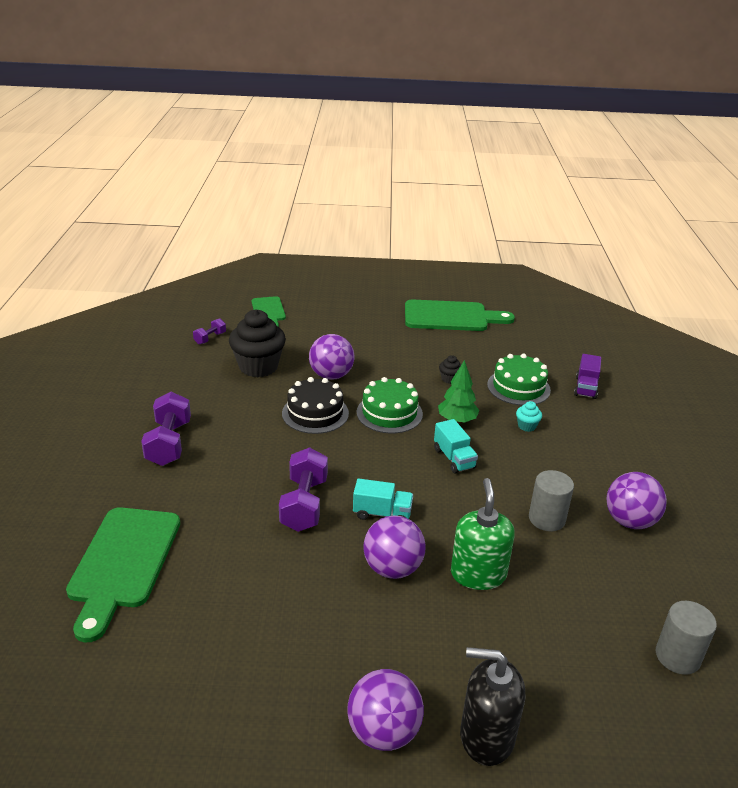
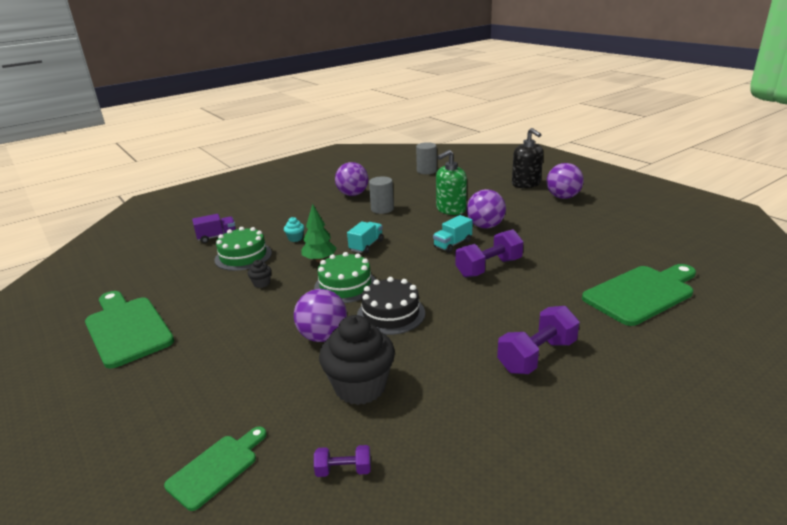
camera: 125 degrees left, 5 degrees down
(382, 513) = (452, 244): turquoise truck -> turquoise truck turned 105 degrees counterclockwise

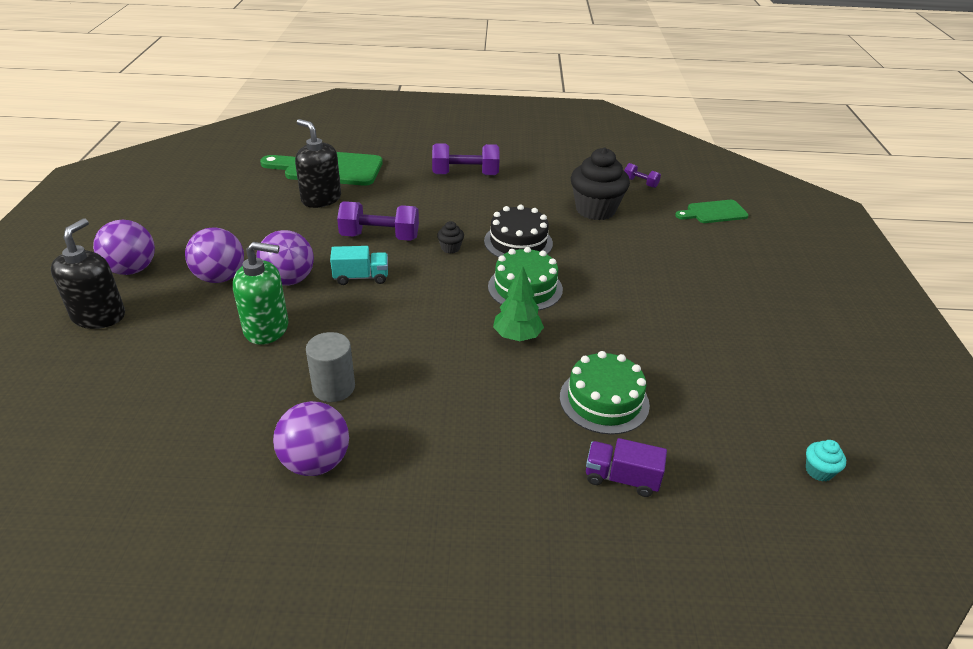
camera: 145 degrees left, 10 degrees up
(127, 328) = (779, 353): green cutting board -> none
(261, 283) = (607, 338): black cupcake -> black cupcake (450, 248)
(295, 238) = (511, 396): turquoise cupcake -> turquoise cupcake (818, 471)
(323, 336) = (591, 252): purple ball -> purple ball (220, 277)
(366, 245) = (443, 328): turquoise truck -> none
(426, 171) = (108, 454): grey cylinder -> none
(581, 269) = (321, 199): none -> black soap dispenser

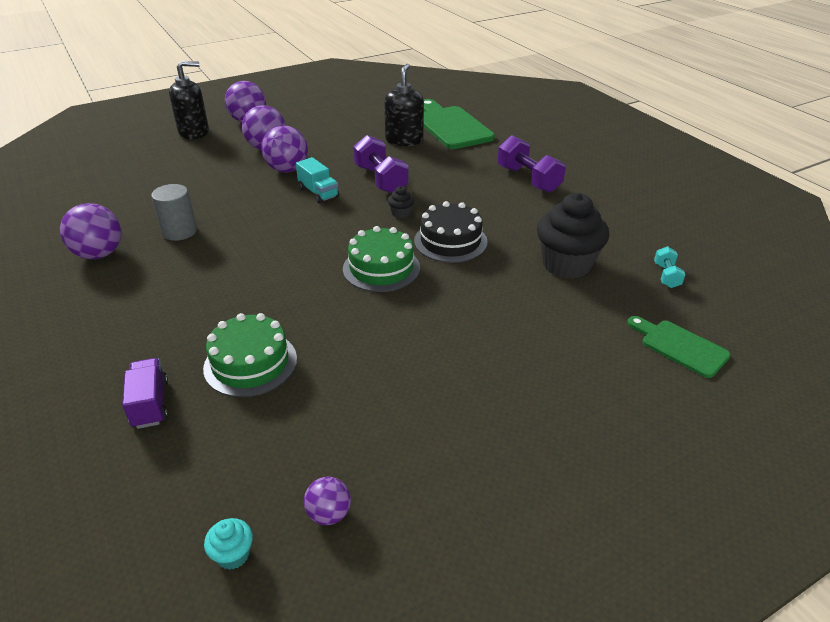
camera: 60 degrees right, 0 degrees up
(267, 328) = (225, 184): green soap dispenser -> none
(517, 336) = (305, 287): green tree -> none
(640, 183) = (666, 276): purple dumbbell -> turquoise dumbbell
(797, 411) = (329, 514): none -> purple ball

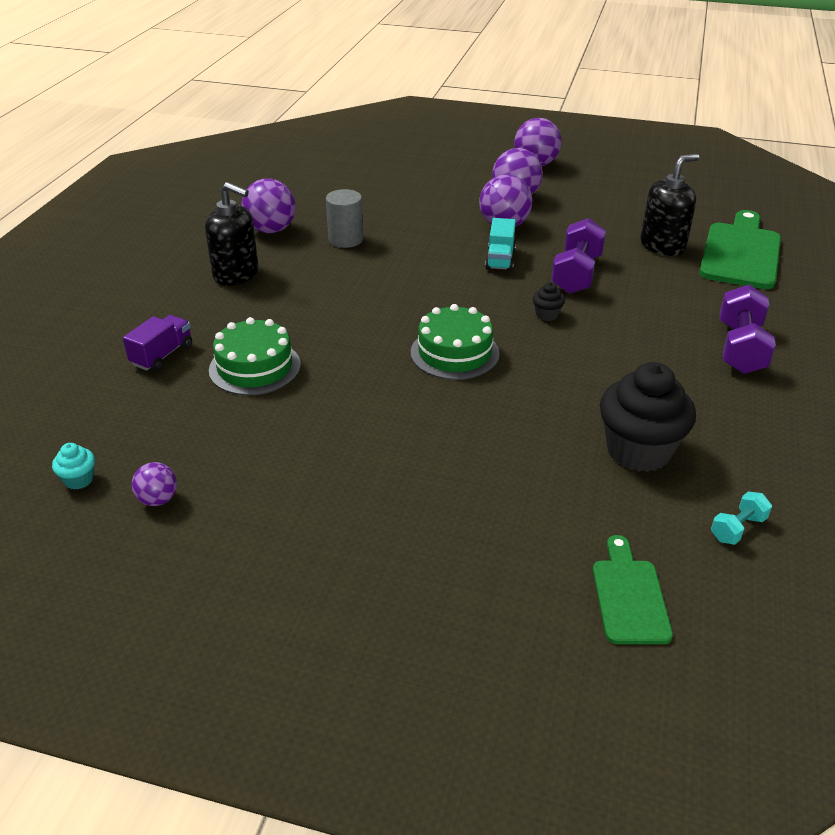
camera: 45 degrees right, 0 degrees up
(194, 132) = (473, 157): black soap dispenser -> black soap dispenser (236, 274)
(450, 241) = (554, 364): black cake -> none

